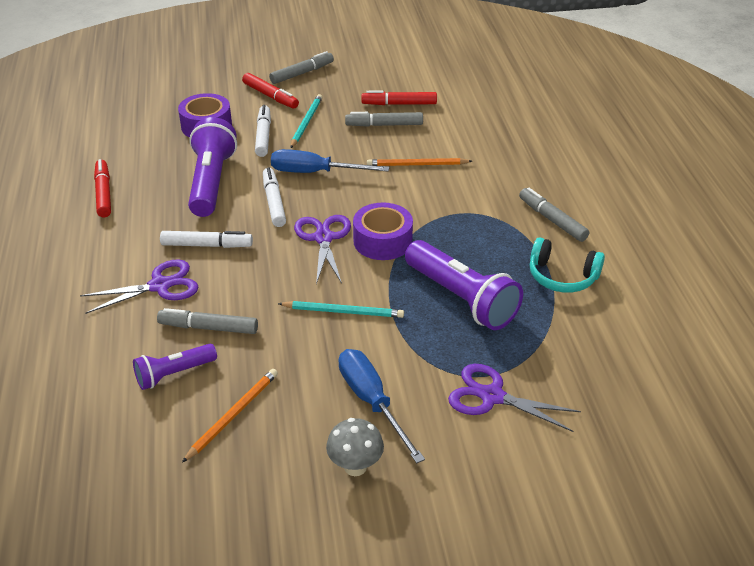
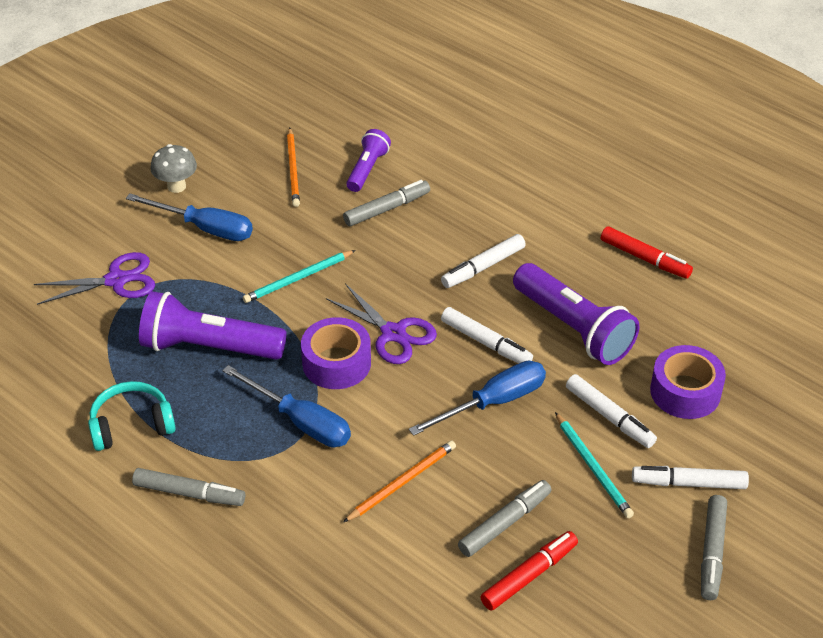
camera: 140 degrees right, 5 degrees up
(160, 286) = (468, 215): purple scissors -> none
(270, 96) = (688, 483): red marker -> white marker
(443, 221) = (300, 422): none -> blue screwdriver

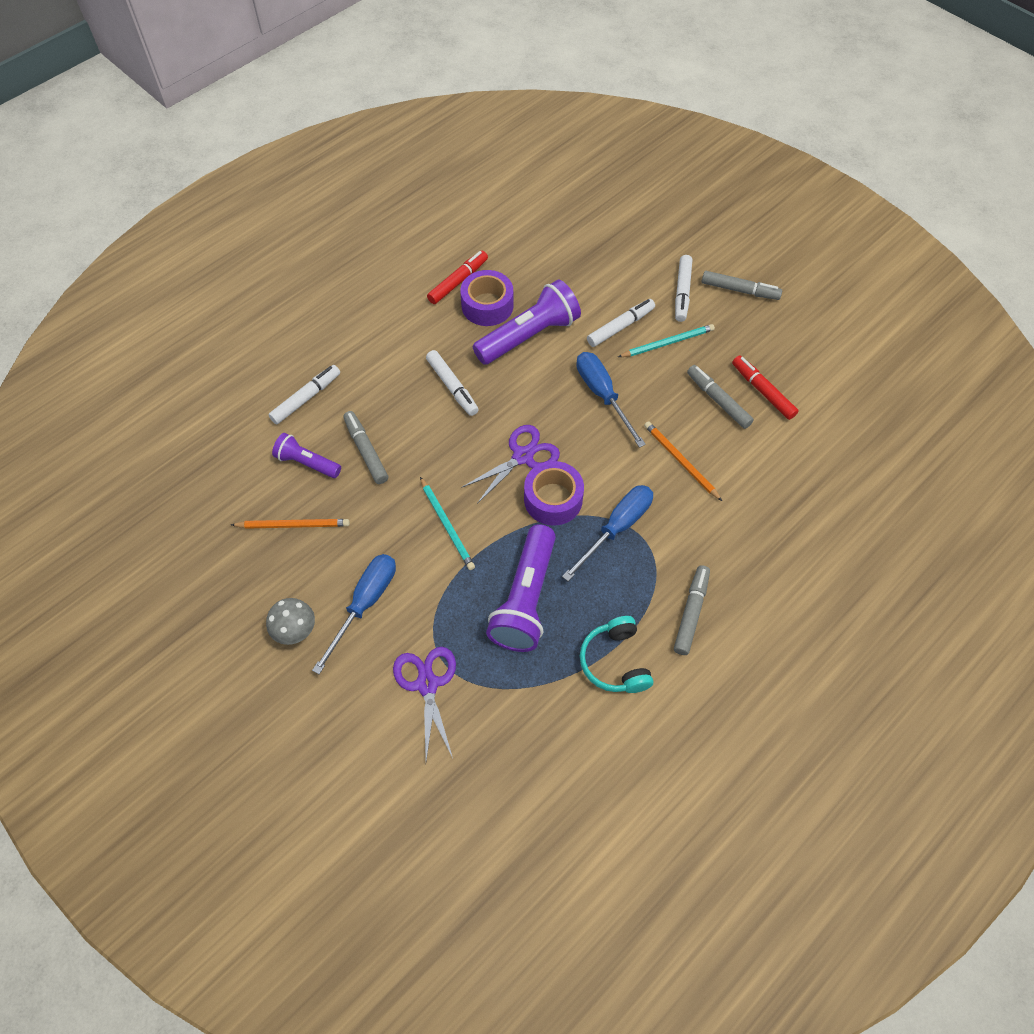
camera: 85 degrees left, 15 degrees up
(486, 343) = (539, 394): white marker -> white marker (306, 398)
(685, 392) = (598, 280): purple tape -> purple tape (487, 305)

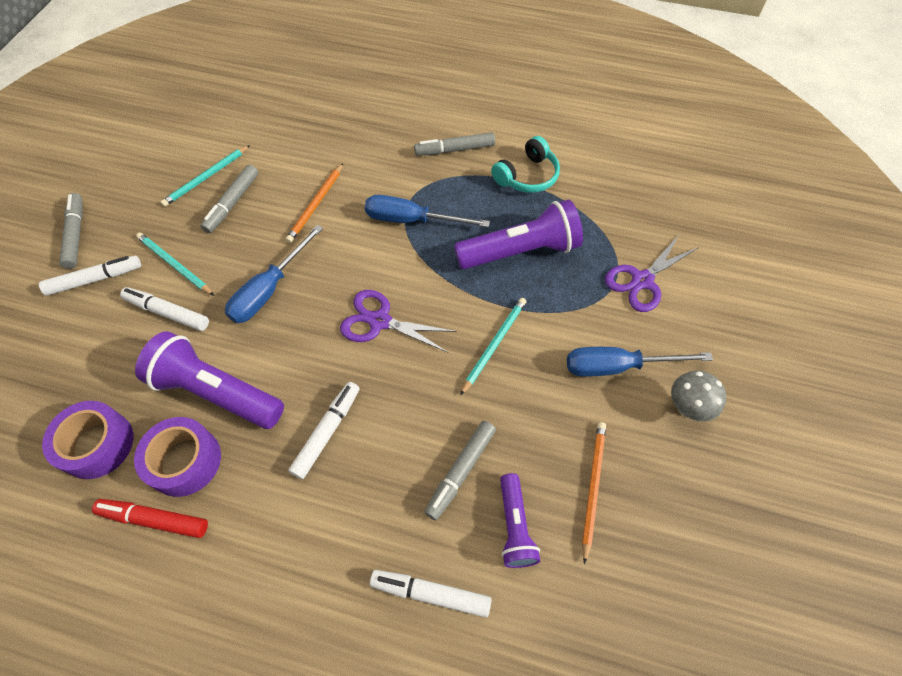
camera: 120 degrees left, 0 degrees up
(293, 525) = (593, 487): orange pencil -> orange pencil turned 45 degrees clockwise
(553, 499) = (412, 276): purple tape -> purple tape (97, 444)
(763, 391) = (206, 177): red marker -> turquoise pencil

